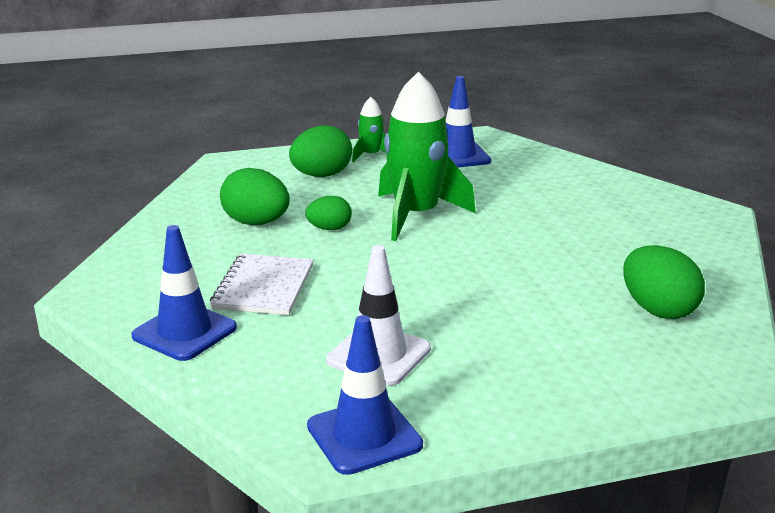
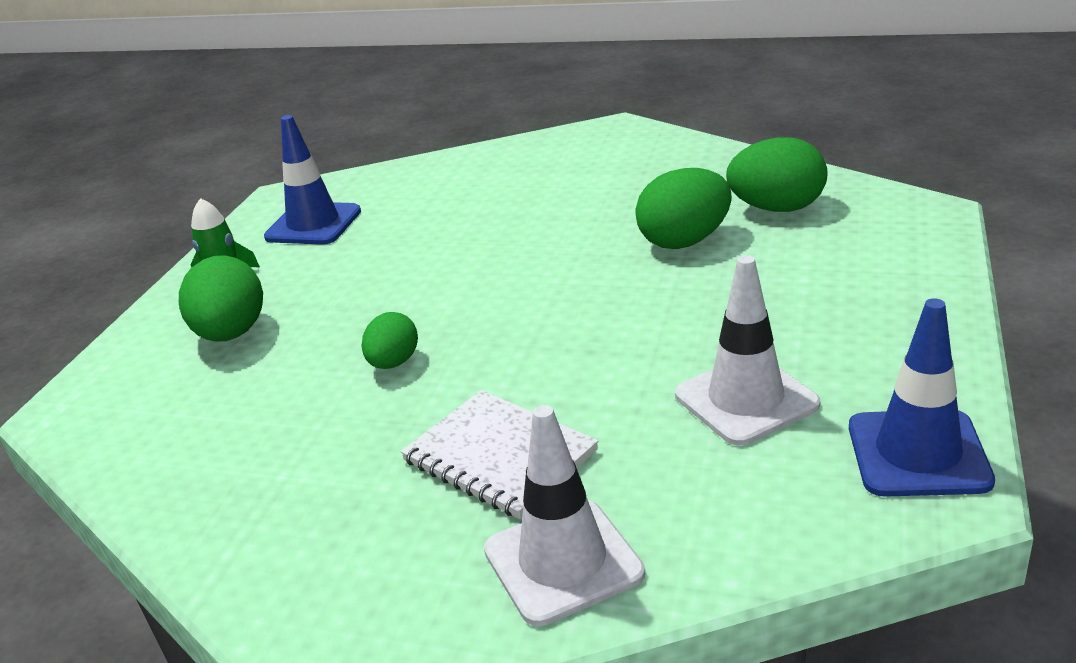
camera: 55 degrees left, 5 degrees up
(184, 332) = (563, 562): blue traffic cone -> white traffic cone
(256, 223) = (303, 422): green egg -> green egg (684, 241)
(416, 215) = (432, 290): green rocket -> none

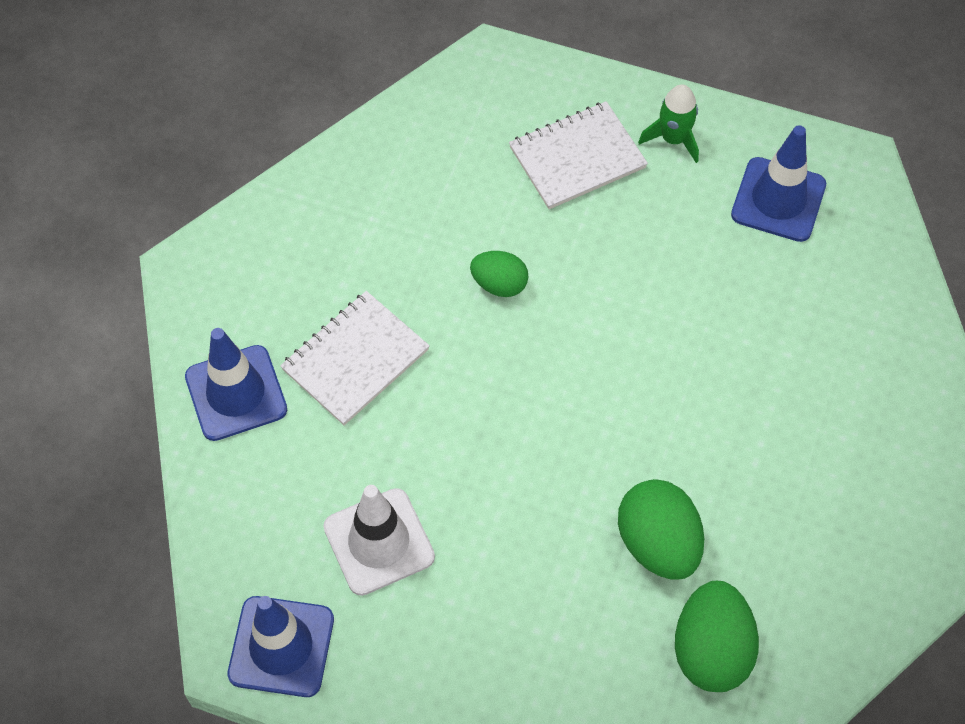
camera: 90 degrees right, 30 degrees up
(231, 334) = (577, 157): green egg -> white notebook
(563, 562) = (236, 393): white traffic cone -> blue traffic cone

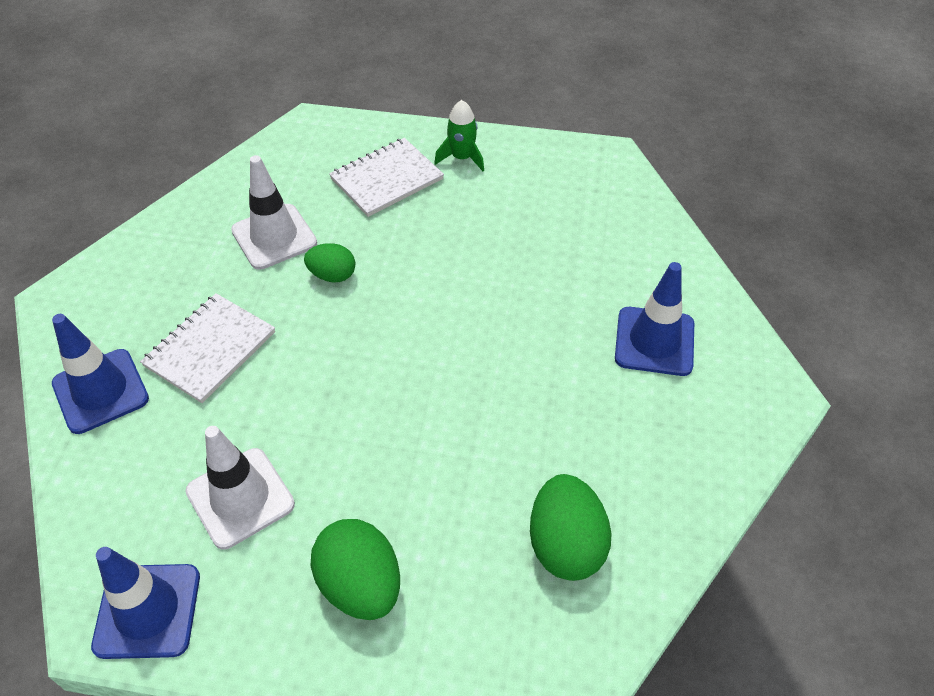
camera: 10 degrees left, 10 degrees down
(436, 221) = (274, 237): none -> white traffic cone
(658, 543) = (500, 459): green egg -> green egg (360, 585)
(778, 200) = (553, 188): blue traffic cone -> blue traffic cone (654, 341)

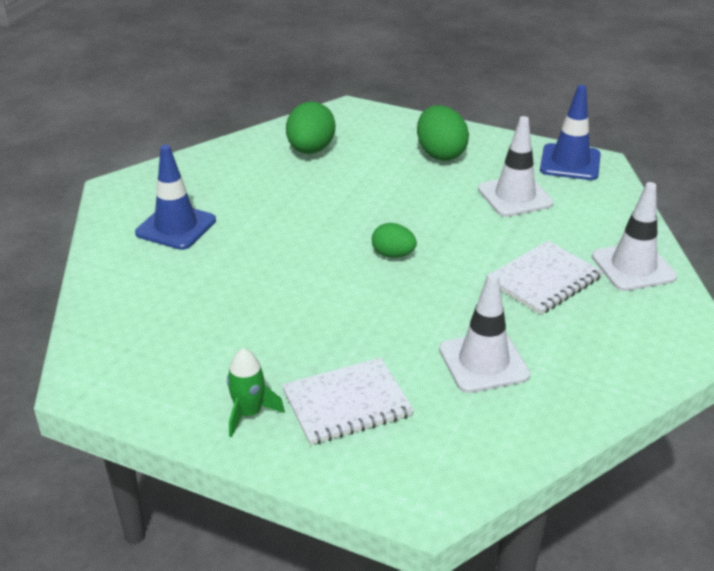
camera: 165 degrees left, 15 degrees down
(100, 391) = (633, 267): blue traffic cone -> white traffic cone
(332, 275) = (428, 317): green egg -> green egg (393, 255)

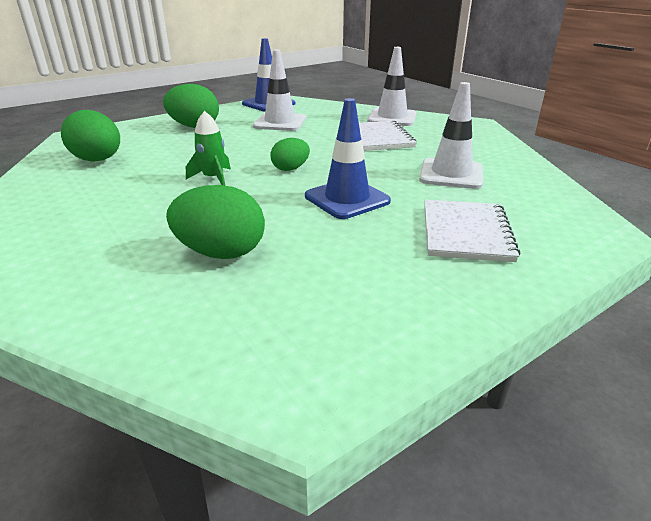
camera: 60 degrees left, 5 degrees down
(176, 227) = (88, 248): blue traffic cone -> blue traffic cone (347, 199)
(211, 285) = (221, 253): none -> green egg
(249, 413) = (450, 283): green rocket -> green rocket (213, 178)

